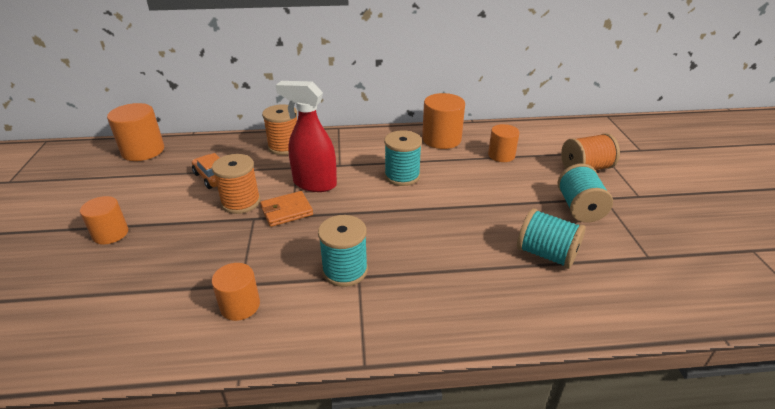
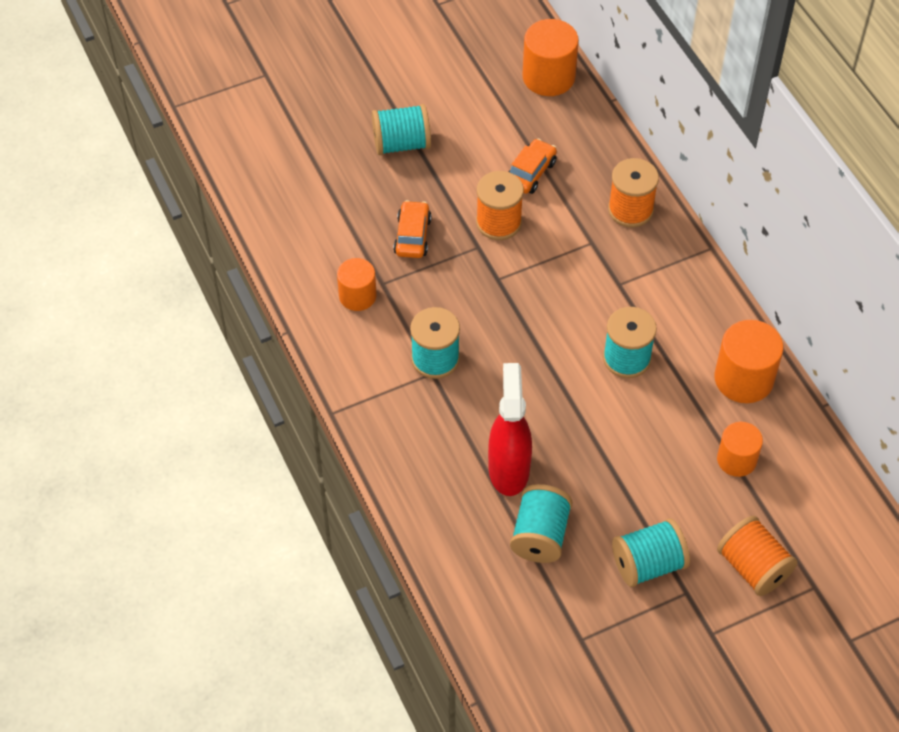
camera: 70 degrees right, 20 degrees up
(110, 234) = (401, 144): orange cylinder -> turquoise spool
(209, 251) = (412, 236): none -> orange car
(286, 211) = (503, 271): orange wallet -> none
(314, 184) = (566, 275): red spray bottle -> red spray bottle (508, 469)

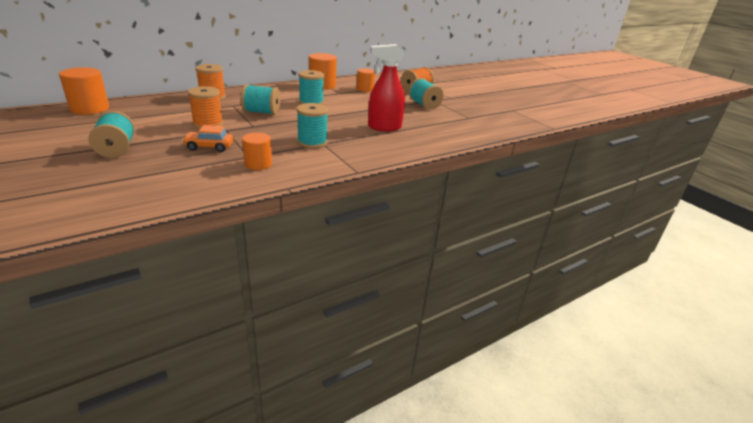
camera: 100 degrees left, 25 degrees down
(530, 173) = (171, 116): orange car -> none
(540, 535) = (420, 122): turquoise spool -> turquoise spool (261, 112)

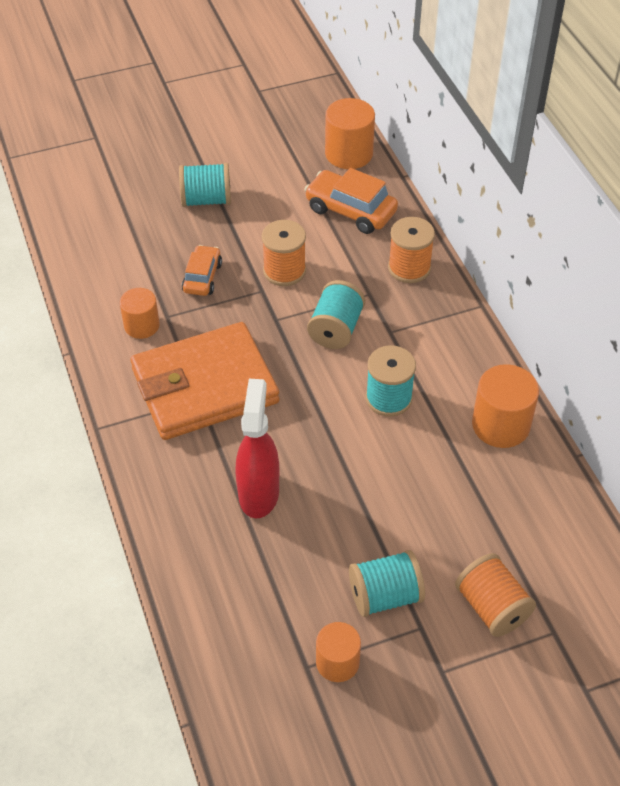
camera: 105 degrees right, 20 degrees up
(154, 108) = (350, 211): none -> orange car
(312, 142) = (205, 386): turquoise spool -> orange wallet
(365, 89) = (486, 500): orange cylinder -> orange cylinder (337, 662)

